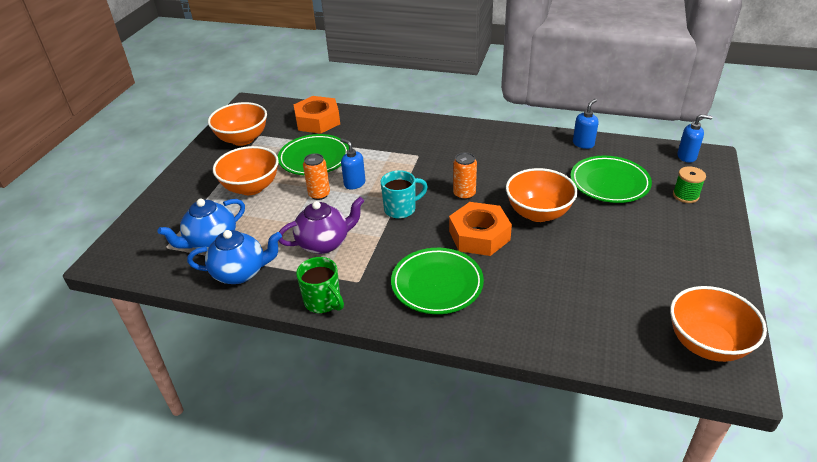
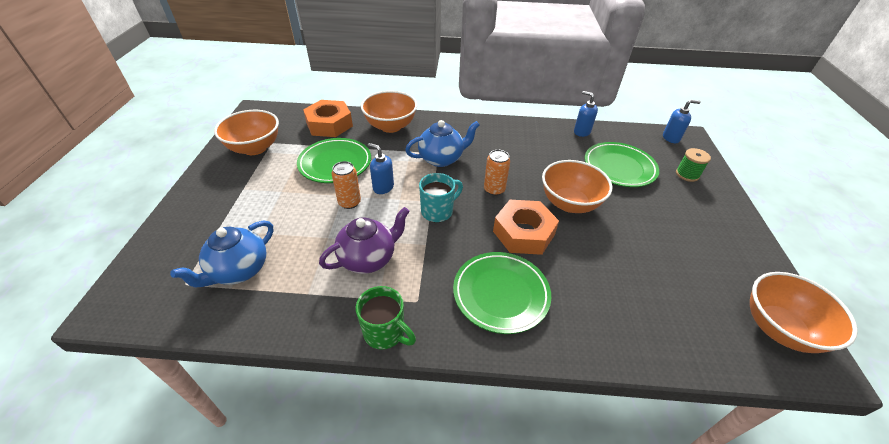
camera: 15 degrees left, 5 degrees up
(241, 272) = (281, 306): blue teapot -> blue teapot (442, 159)
(251, 187) = (274, 201): orange bowl -> orange bowl (390, 126)
(583, 144) = (581, 132): blue soap dispenser -> blue soap dispenser turned 75 degrees counterclockwise

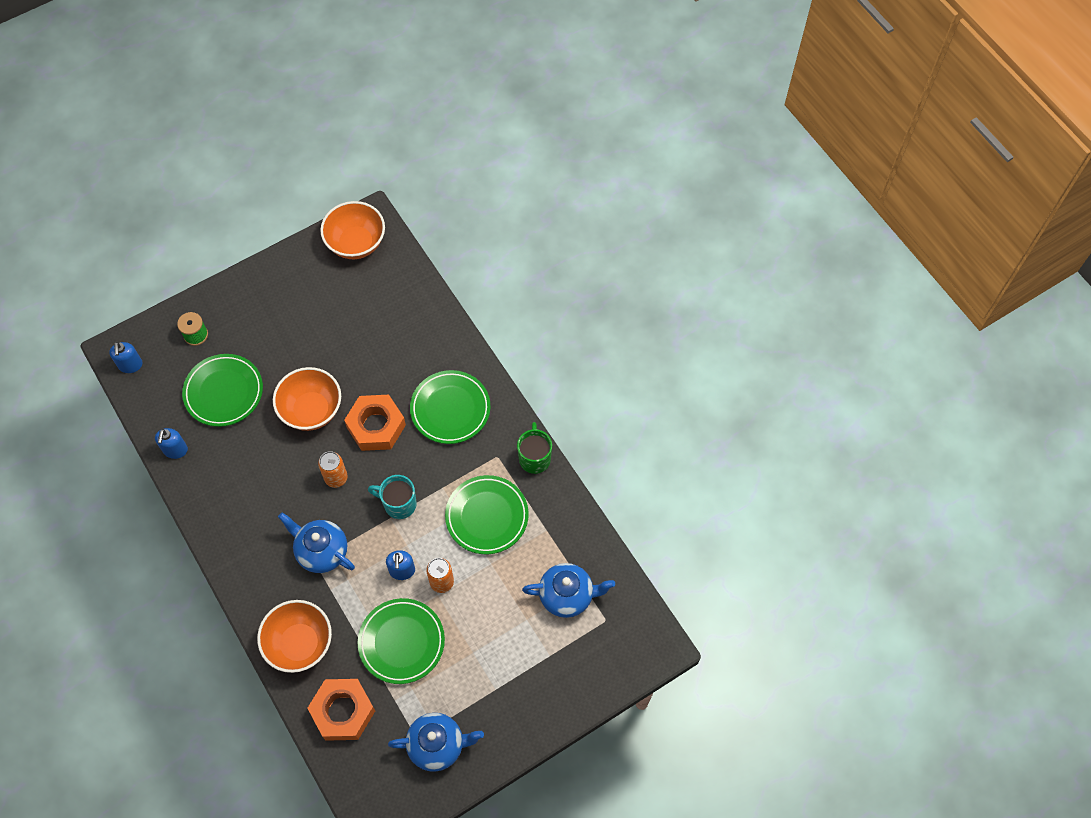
camera: 125 degrees left, 20 degrees up
(255, 148) = (437, 745): orange bowl -> blue teapot
(368, 258) = (487, 516): purple teapot -> green plate
(671, 138) = (130, 365): blue soap dispenser -> blue soap dispenser turned 150 degrees counterclockwise

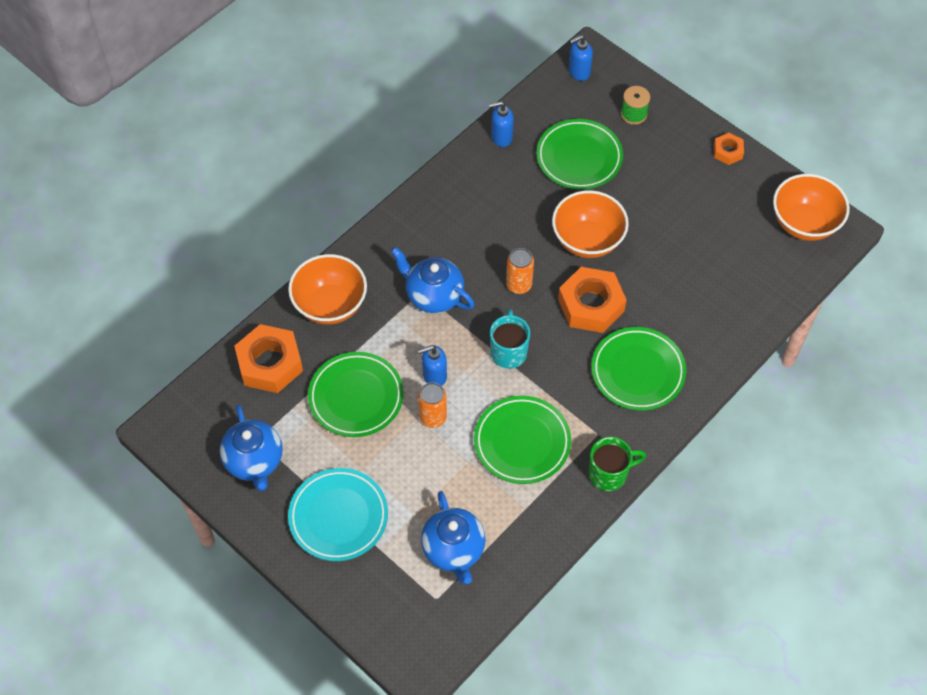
camera: 75 degrees right, 5 degrees down
(265, 275) = (728, 152): none -> orange nut
(321, 551) = (433, 295): blue teapot -> blue teapot turned 75 degrees counterclockwise
(511, 683) = (338, 517): none -> turquoise plate

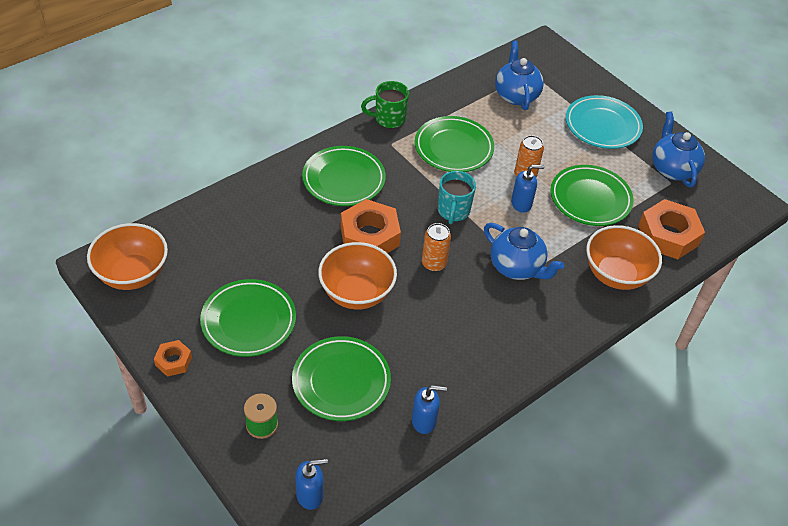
camera: 175 degrees left, 10 degrees down
(678, 197) = (248, 321): none -> green plate

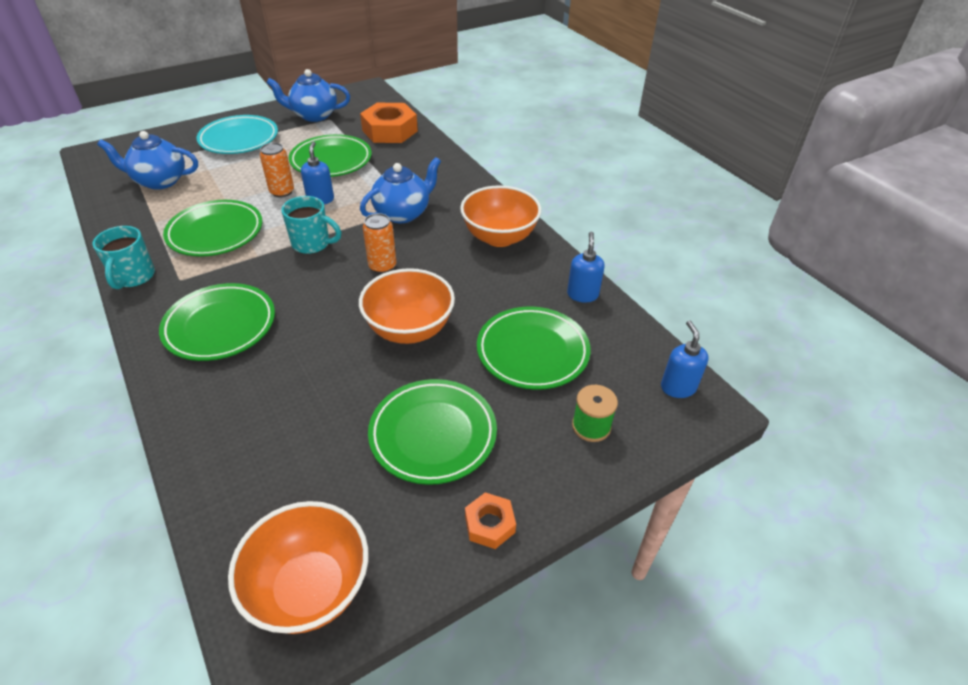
camera: 80 degrees left, 5 degrees down
(369, 236) = (325, 311): orange nut -> none
(388, 119) = (134, 277): green mug -> turquoise mug
(616, 274) = (426, 162): orange bowl -> orange bowl (499, 237)

